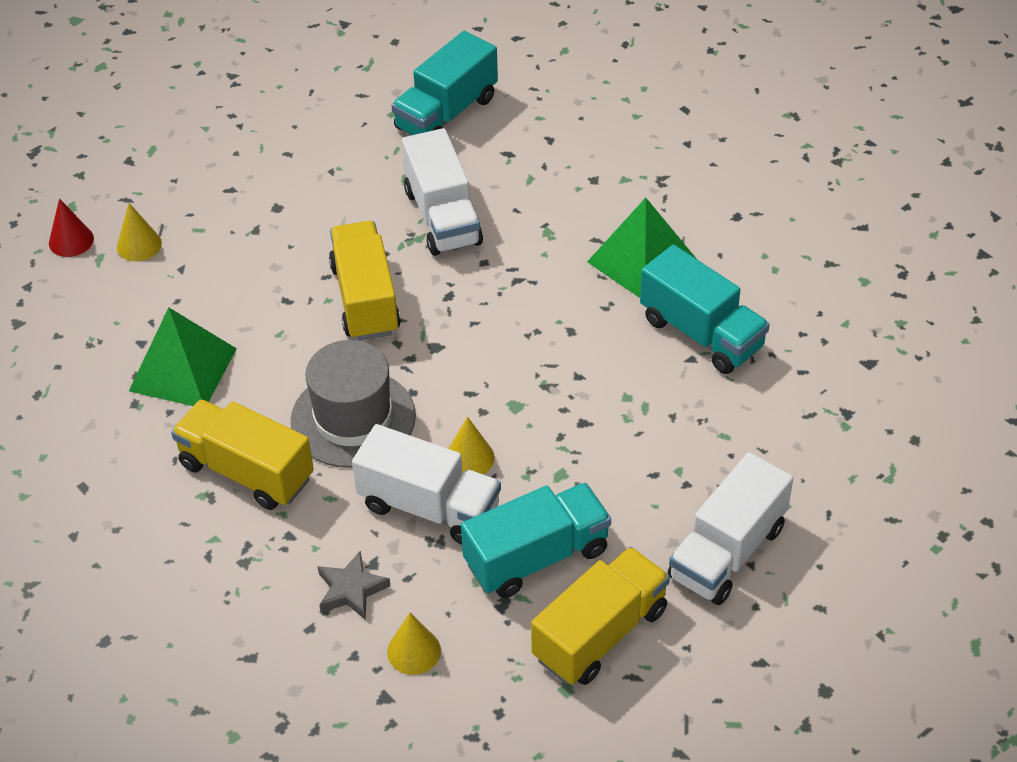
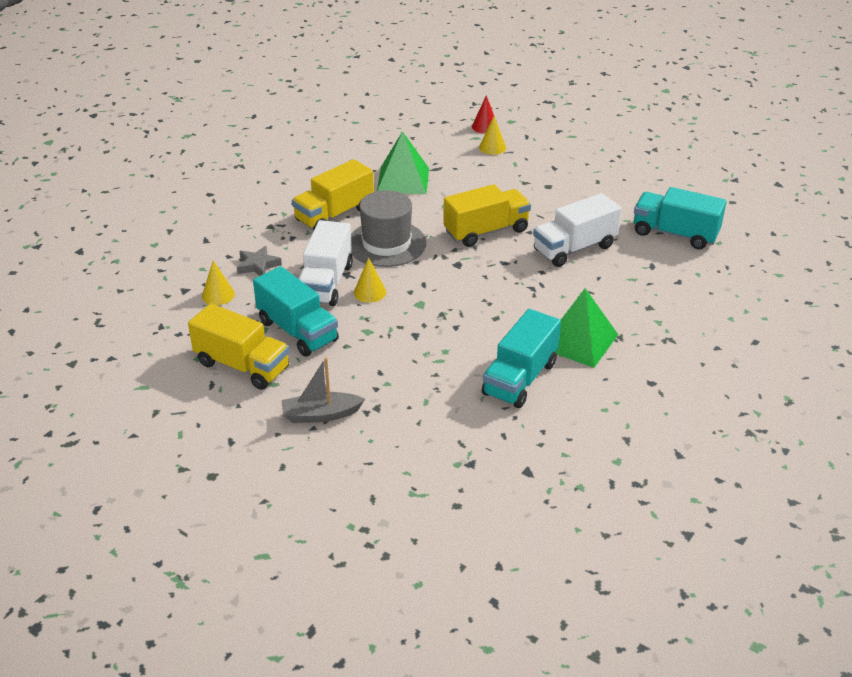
camera: 75 degrees right, 10 degrees down
(246, 471) = (334, 215): yellow truck -> yellow truck turned 150 degrees counterclockwise
(727, 552) = (321, 415): white truck -> grey boat

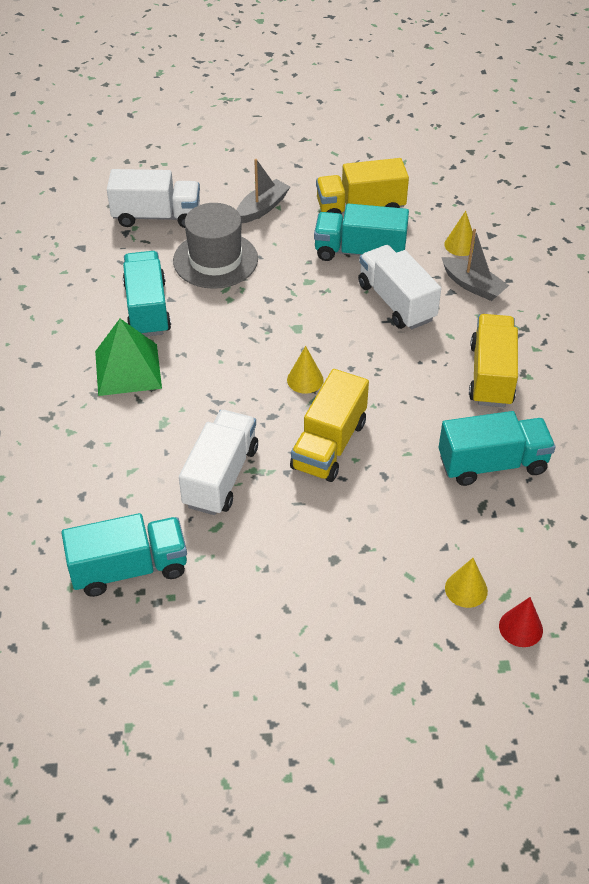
camera: 140 degrees right, 10 degrees up
(258, 265) = (473, 285): grey star -> grey boat
(370, 292) = (350, 314): yellow cone -> yellow cone (305, 380)
(386, 244) = (401, 371): grey hat -> grey hat (215, 260)
(403, 180) = (492, 464): green pyramid -> turquoise truck
(424, 463) = (156, 216): none -> white truck

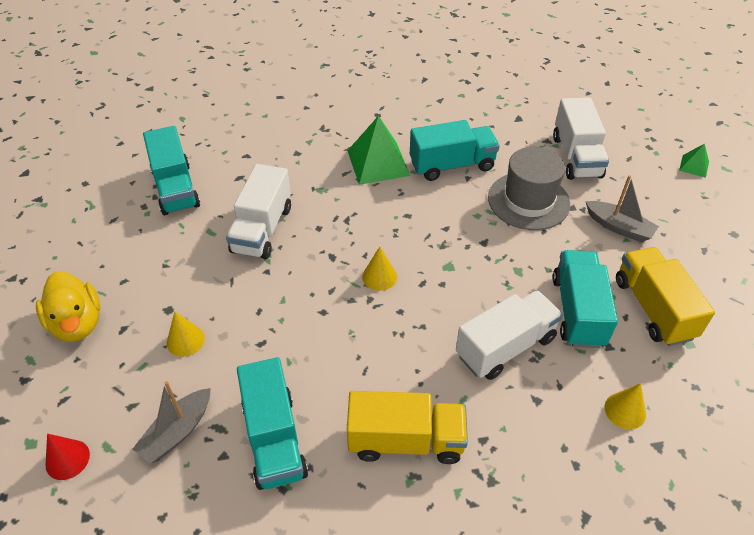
camera: 85 degrees right, 0 degrees up
(189, 145) = (694, 166): none -> green pyramid
(221, 476) = (262, 229): white truck -> white truck turned 90 degrees clockwise
(329, 445) = (298, 299): yellow truck -> none
(348, 647) = (77, 323): none -> yellow duck
(466, 589) = (120, 412): yellow cone -> yellow cone (185, 340)
(473, 285) = (554, 423): grey boat -> grey boat (177, 432)

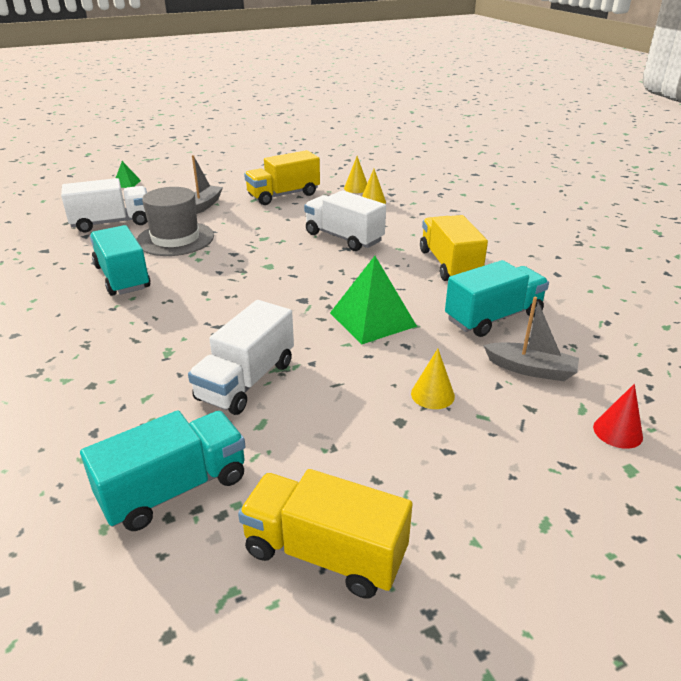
camera: 105 degrees left, 15 degrees down
(77, 323) = (465, 499): yellow duck -> none
(88, 245) = (325, 553): none -> yellow truck
(262, 229) = (246, 381): white truck -> white truck turned 120 degrees clockwise
(378, 163) = (116, 320): green pyramid -> green pyramid (372, 319)
(379, 277) = (293, 296): yellow cone -> yellow cone (356, 188)
(577, 311) = (297, 216): turquoise truck -> none

